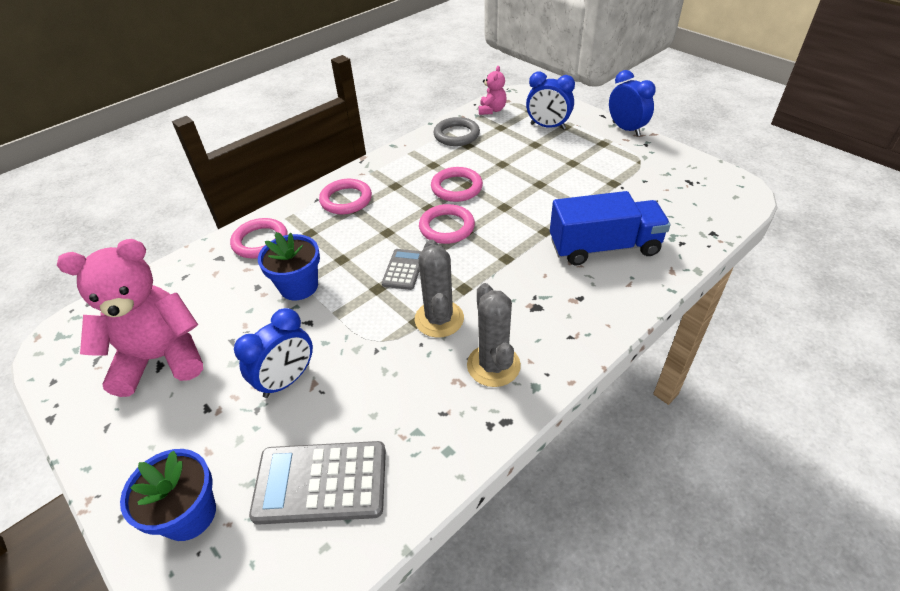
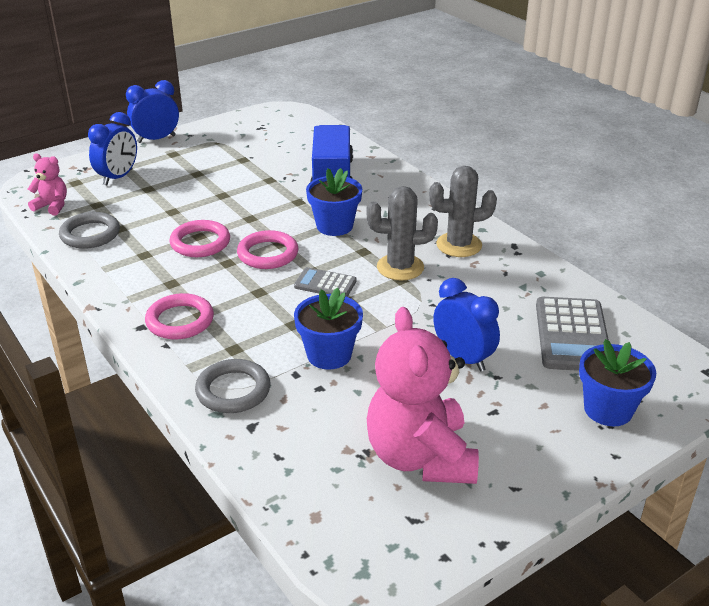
camera: 85 degrees left, 10 degrees down
(260, 241) = (233, 390): pink ring -> grey ring
(506, 262) = (334, 226): none -> blue flower pot

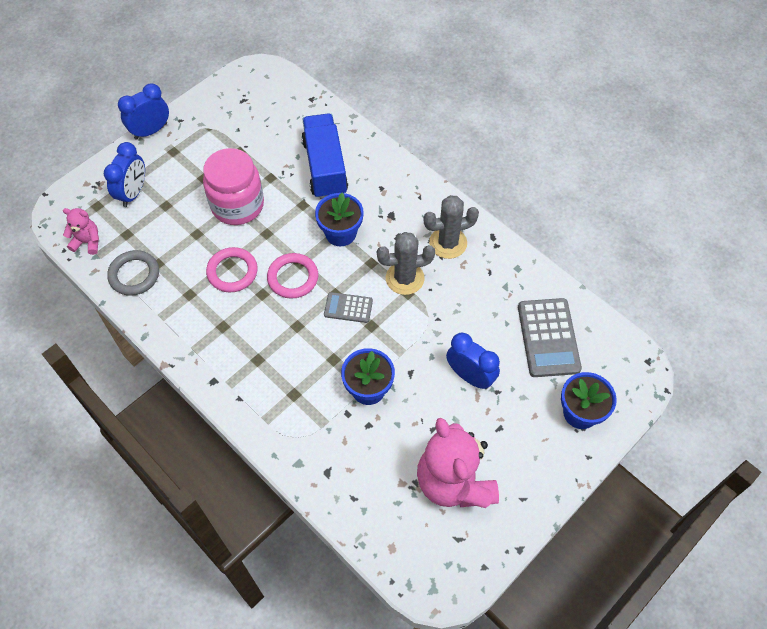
camera: 10 degrees left, 25 degrees up
(180, 321) = (242, 369): pink ring -> none
(226, 195) = (237, 205): none -> pink jar
(233, 390) = (304, 438): grey ring -> none

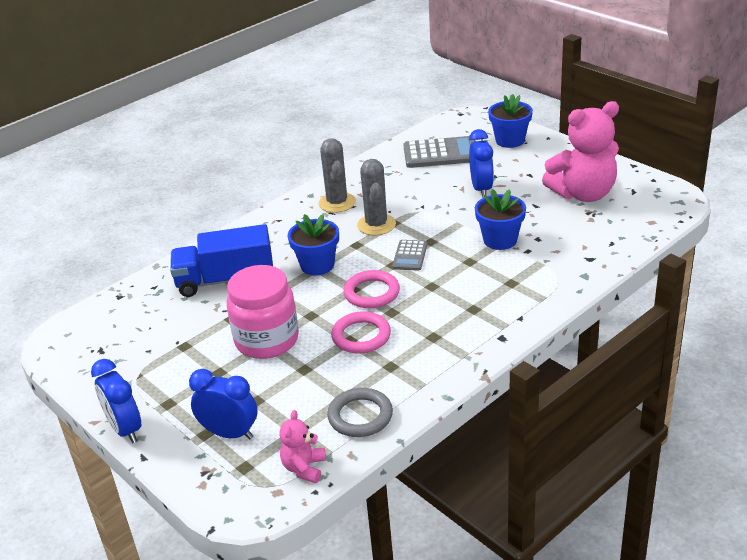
camera: 85 degrees left, 25 degrees down
(470, 376) = (481, 189): blue clock -> blue clock turned 135 degrees clockwise

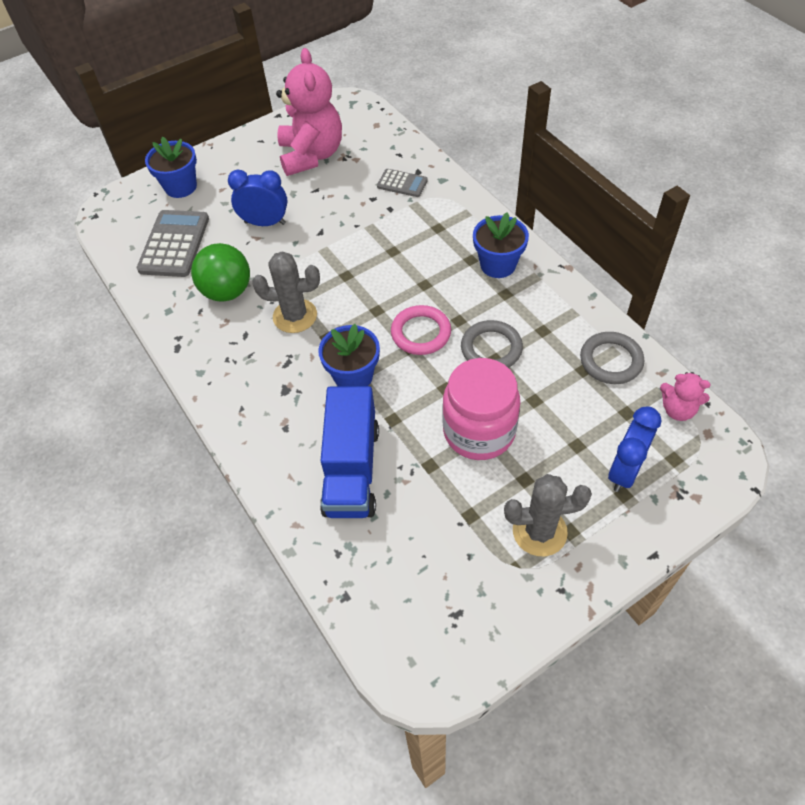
camera: 80 degrees left, 20 degrees up
(125, 429) = (608, 576): blue clock -> none
(337, 203) = (231, 347): grey cactus -> grey cactus (539, 531)
(361, 336) = (491, 348): pink ring -> grey ring
(395, 188) = (227, 291): none -> green ball
(410, 256) = (365, 295): grey calculator -> grey calculator (402, 183)
(500, 240) = (365, 224): blue flower pot -> blue flower pot (498, 265)

